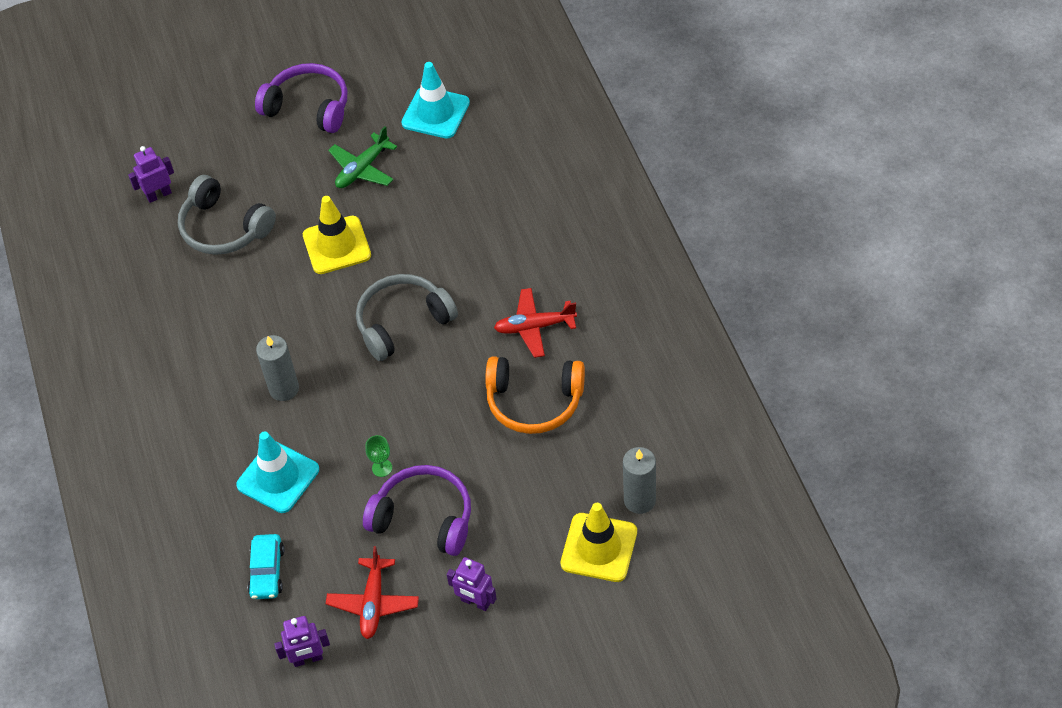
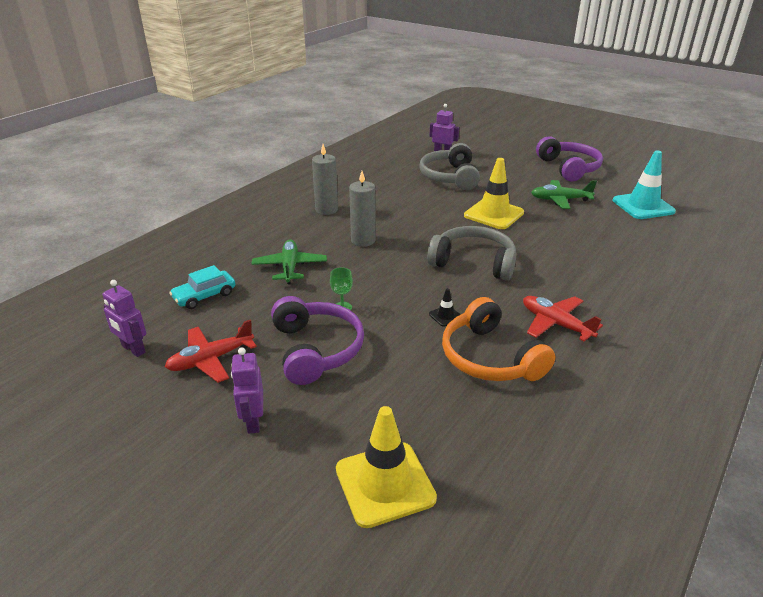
camera: 50 degrees right, 20 degrees down
(278, 477) = (290, 267): turquoise traffic cone -> green plane
(459, 397) = (445, 316): none -> black traffic cone
(639, 500) = (470, 488): grey candle -> grey candle (326, 210)

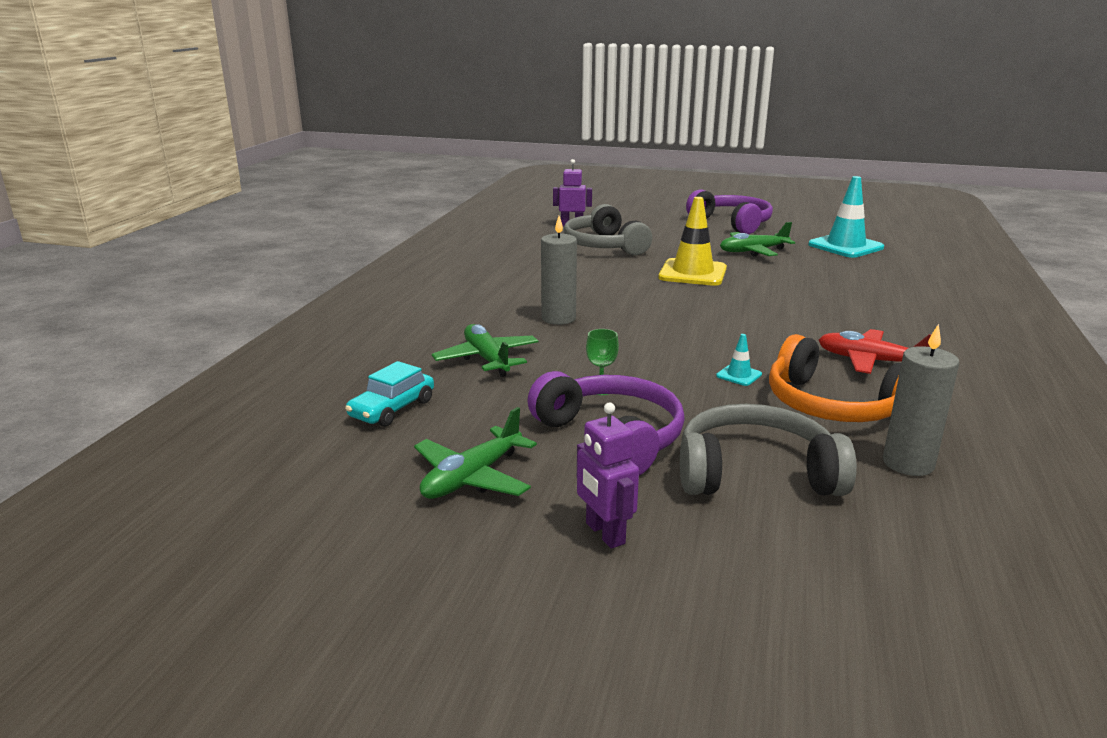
camera: 20 degrees left, 10 degrees down
(133, 349) = (337, 489): purple robot -> none
(211, 359) = (472, 477): red plane -> green plane
(326, 210) = (478, 295): grey candle -> grey candle (908, 463)
(385, 484) = (848, 559): yellow traffic cone -> none
(445, 316) = (739, 375): black traffic cone -> turquoise traffic cone
(473, 262) = (717, 320): grey headphones -> grey headphones (755, 473)

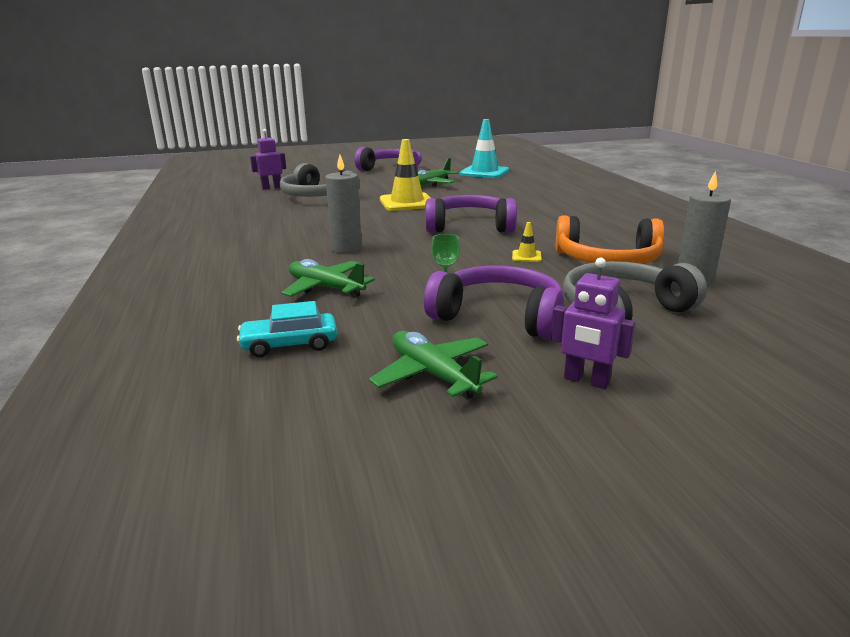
camera: 30 degrees left, 0 degrees up
(392, 409) = (289, 345): turquoise car -> turquoise car turned 75 degrees clockwise
(472, 477) = (433, 375): green plane -> green plane turned 135 degrees clockwise
(724, 320) = (469, 226): none -> purple headphones
(739, 375) = (526, 256): turquoise traffic cone -> yellow traffic cone
(870, 361) = (591, 231): red plane -> none

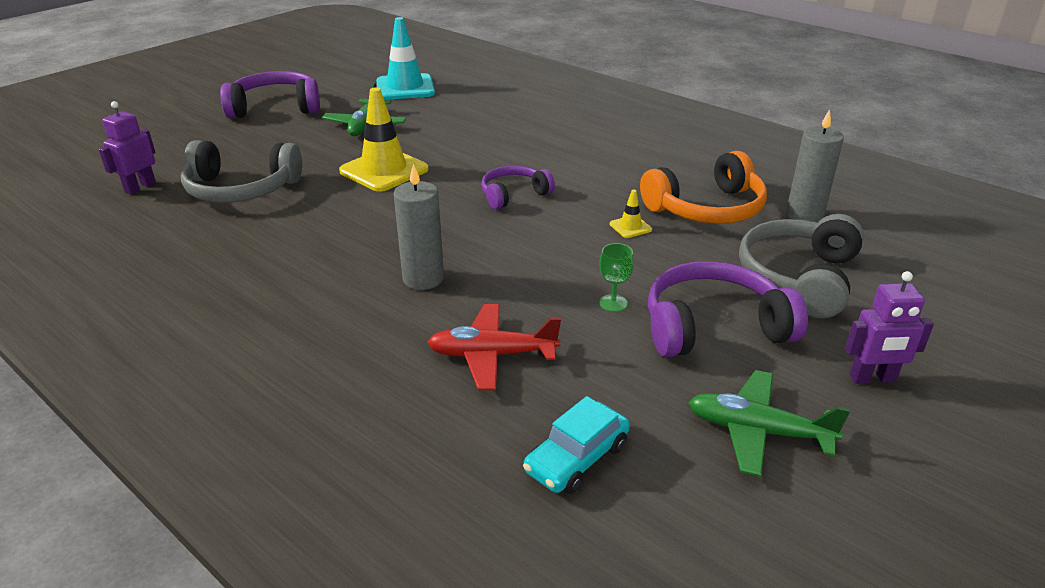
camera: 35 degrees left, 10 degrees up
(325, 288) = (492, 355): green plane -> red plane
(469, 226) = (513, 195): purple headphones -> purple headphones, size x0.61

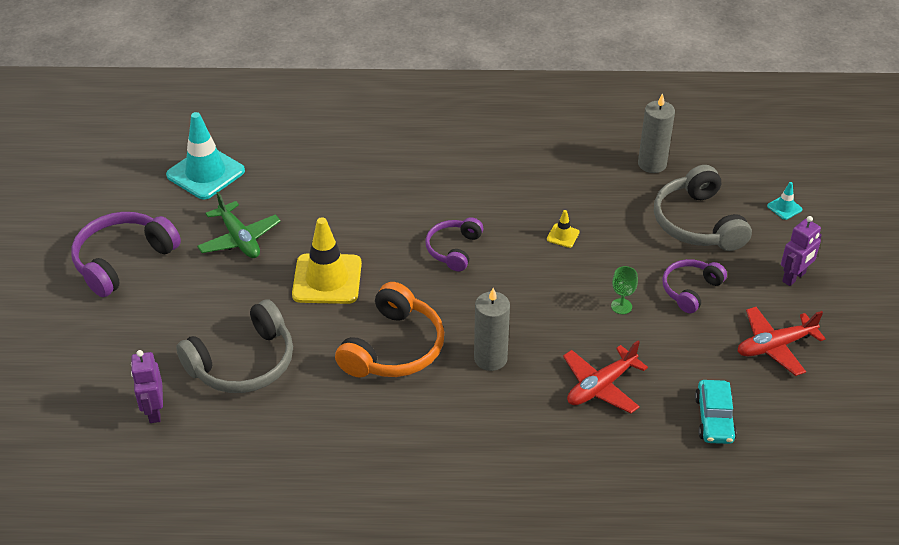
camera: 40 degrees left, 10 degrees up
(707, 208) = (590, 191): orange headphones -> orange headphones (394, 348)
(713, 327) = (690, 290): purple headphones -> purple headphones, size x0.61
(758, 431) = (775, 346): green plane -> red plane
(937, 311) = (784, 208): none -> turquoise traffic cone

